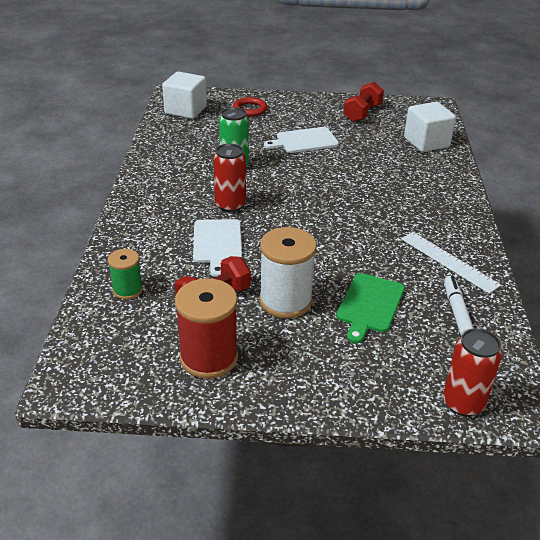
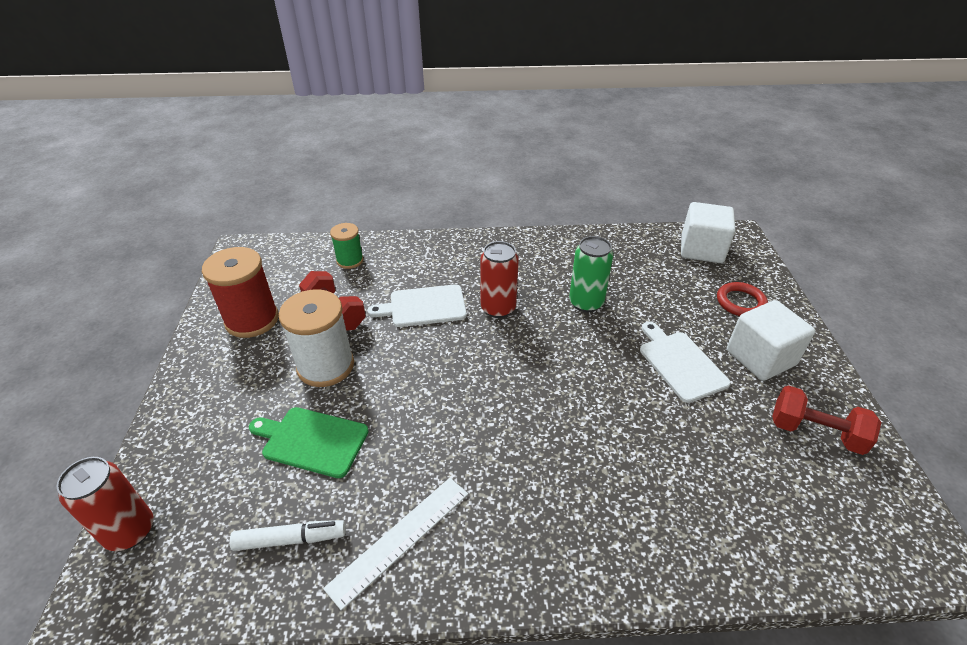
camera: 85 degrees right, 5 degrees up
(426, 142) = (761, 530): white cube -> white cube (760, 357)

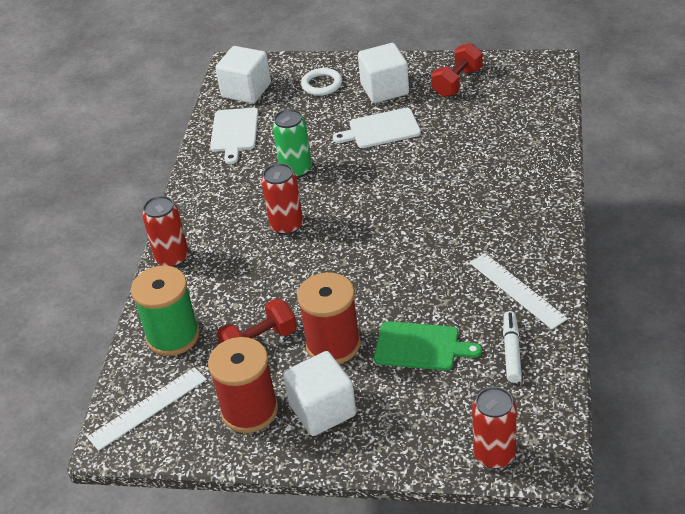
camera: 75 degrees left, 0 degrees up
(240, 369) = (322, 410): none -> white cube
(270, 261) = (148, 408): none -> white ruler
(312, 441) = (420, 347): green cutting board -> green cutting board turned 105 degrees counterclockwise
(325, 366) = (333, 344): white spool -> red spool
(350, 260) = (173, 336): green spool -> green spool, size x1.75
(424, 306) = (268, 276): white cutting board -> white cutting board (234, 132)
(446, 244) = (172, 258): none -> red can
(740, 302) = (322, 84): red ring -> white ring

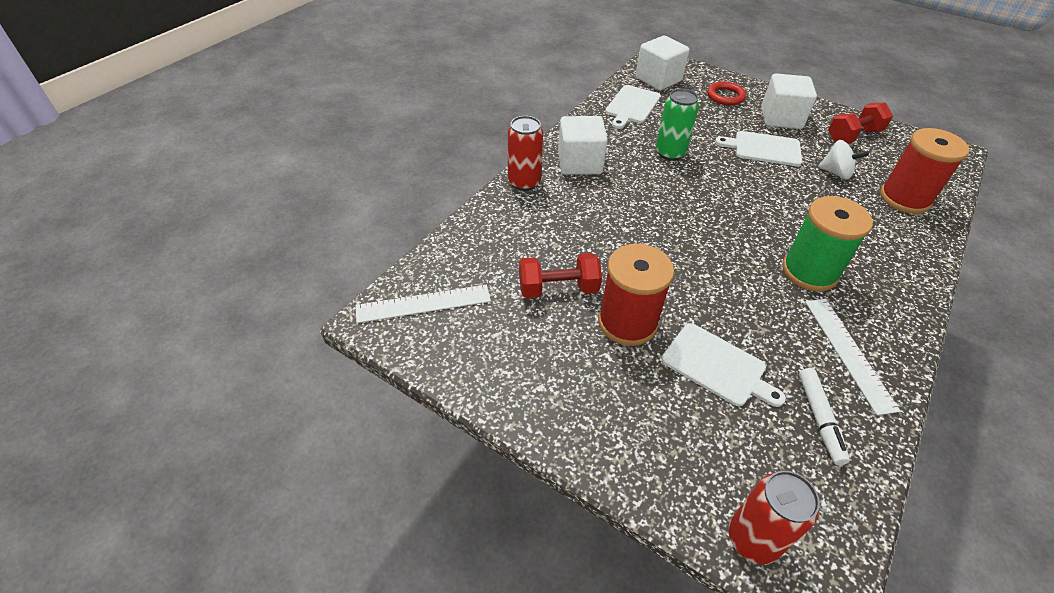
camera: 20 degrees right, 5 degrees up
(173, 336) = (485, 248): green spool -> green spool (809, 272)
(249, 410) = (512, 351): red spool -> red spool (904, 198)
(286, 225) = (638, 195): red can -> none
(322, 84) = (725, 96): white ring -> red ring
(322, 410) = (583, 385): white cube -> white cube (579, 163)
(420, 347) = (717, 366): green cutting board -> white cutting board
(454, 129) = (836, 173): none -> white spinning top
(511, 351) = (819, 419): white marker -> white marker turned 150 degrees clockwise

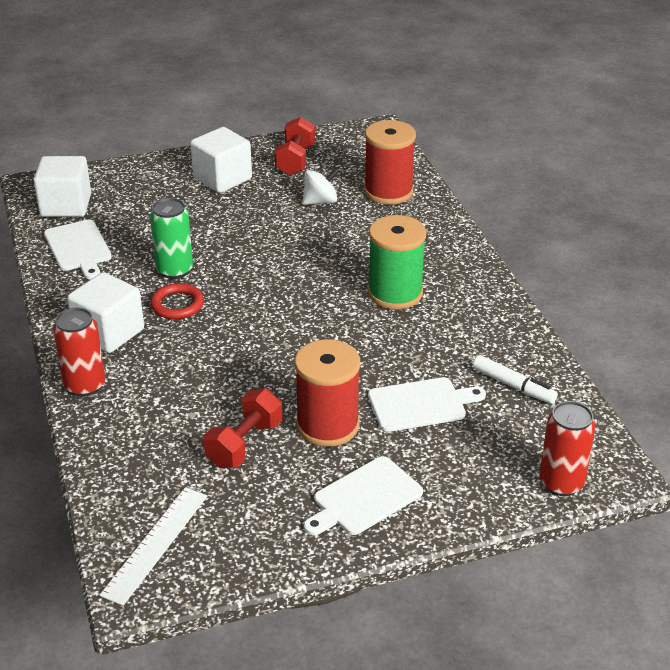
camera: 50 degrees left, 10 degrees down
(725, 96) = (150, 186): red ring -> red ring (177, 305)
(764, 148) = (244, 215): white cutting board -> white cutting board (364, 498)
(848, 353) = (481, 331): white ruler -> none

